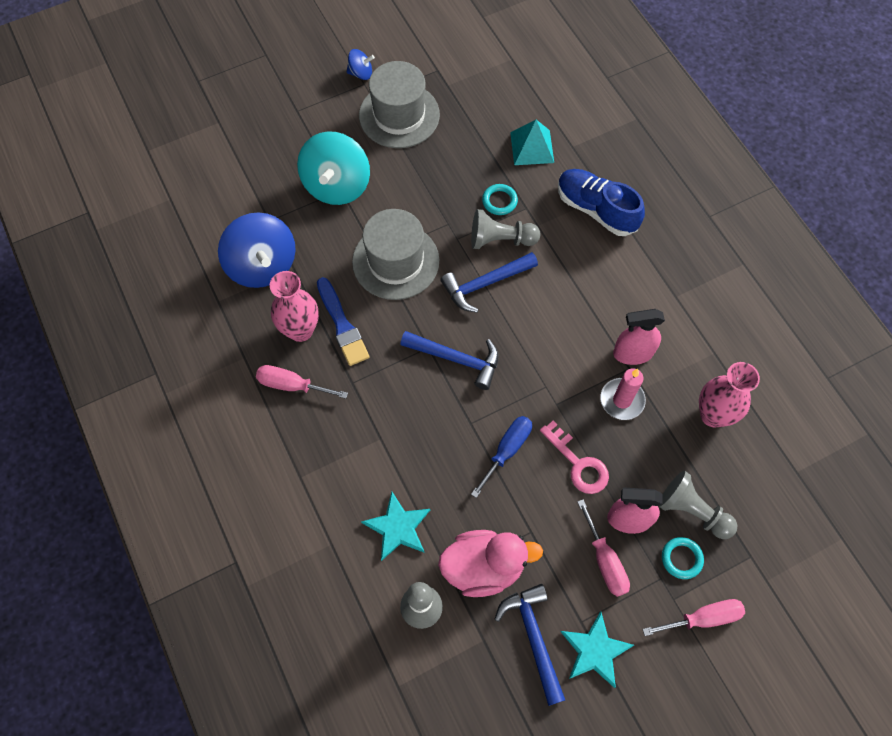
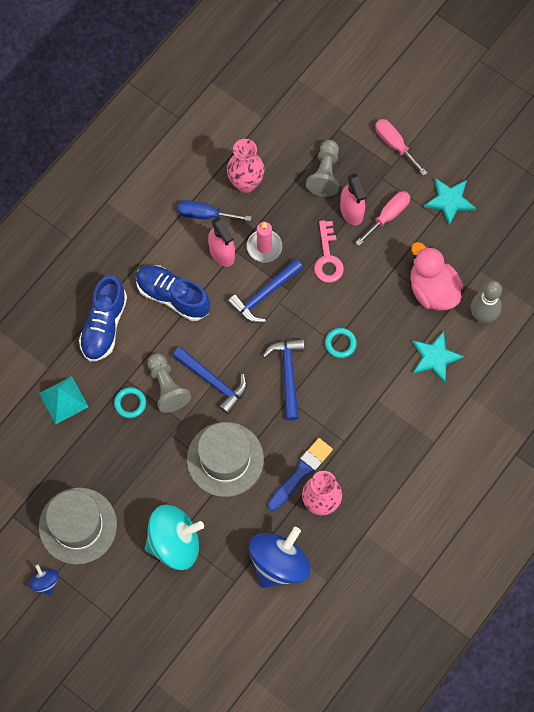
camera: 115 degrees left, 5 degrees up
(292, 385) = (368, 485): pink screwdriver -> none
(507, 450) = (342, 309): blue screwdriver -> blue screwdriver (205, 214)
(533, 638) = (461, 240): blue hammer -> blue hammer (264, 295)
(578, 464) = (328, 258): pink key -> pink key turned 150 degrees clockwise
(601, 284) = (173, 296): none -> blue shoe
(681, 558) = (362, 170): turquoise ring -> turquoise ring (340, 343)

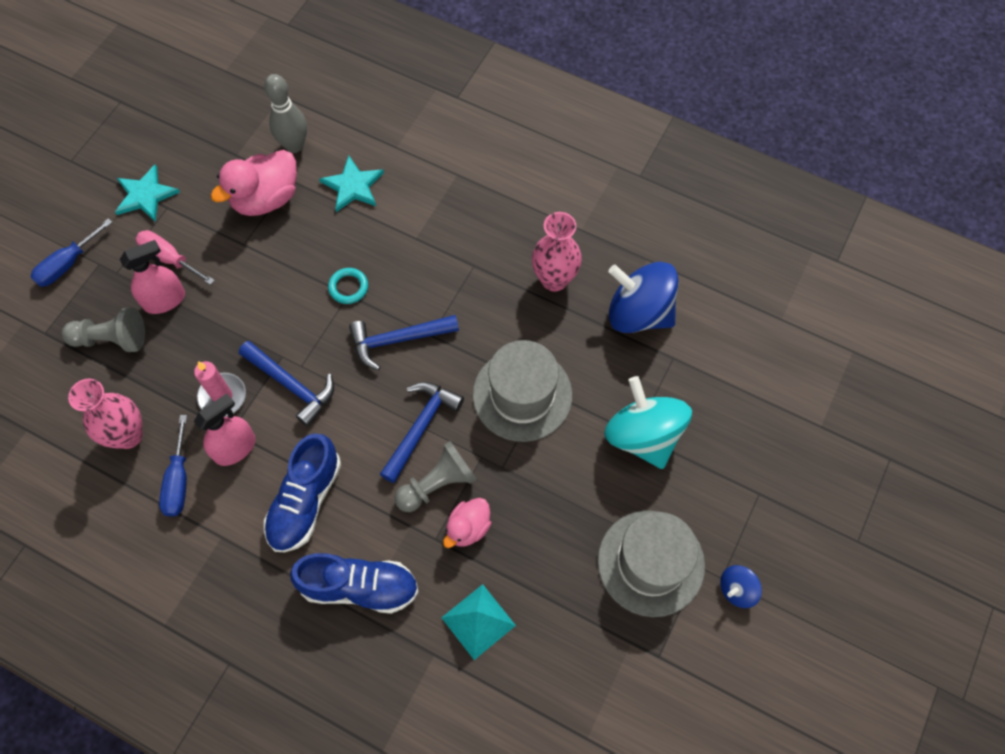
camera: 100 degrees left, 5 degrees down
(130, 403) = (468, 528): turquoise ring -> pink duck
(301, 472) = (522, 306): blue brush -> none
(328, 258) = (233, 318): pink key -> none
(394, 144) = (67, 264): pink screwdriver -> blue screwdriver

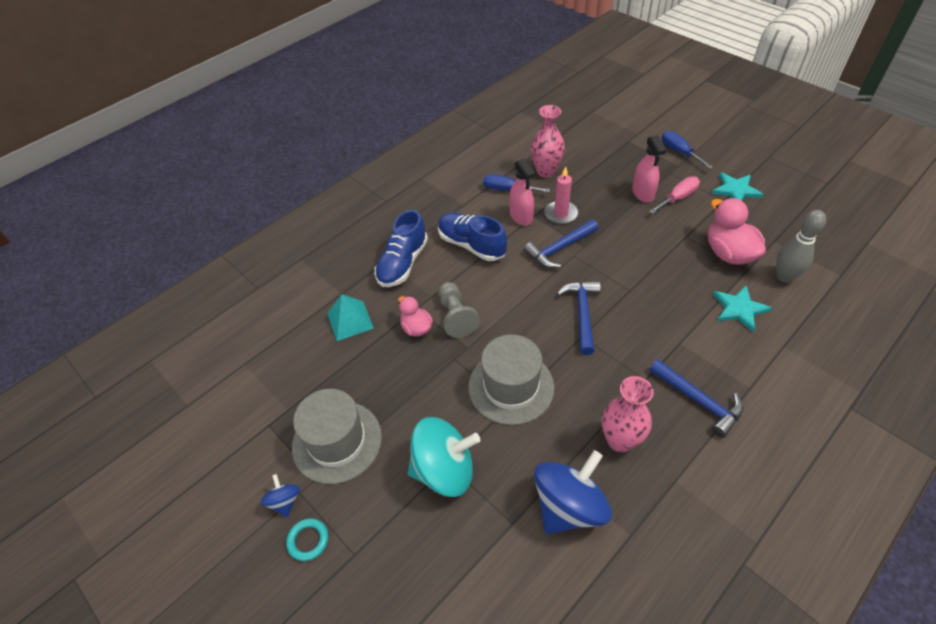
camera: 110 degrees right, 15 degrees down
(111, 339) = (617, 168): grey pawn -> none
(348, 287) = (637, 291): turquoise ring -> turquoise ring (308, 540)
(420, 427) = (504, 315): blue hammer -> blue hammer (698, 401)

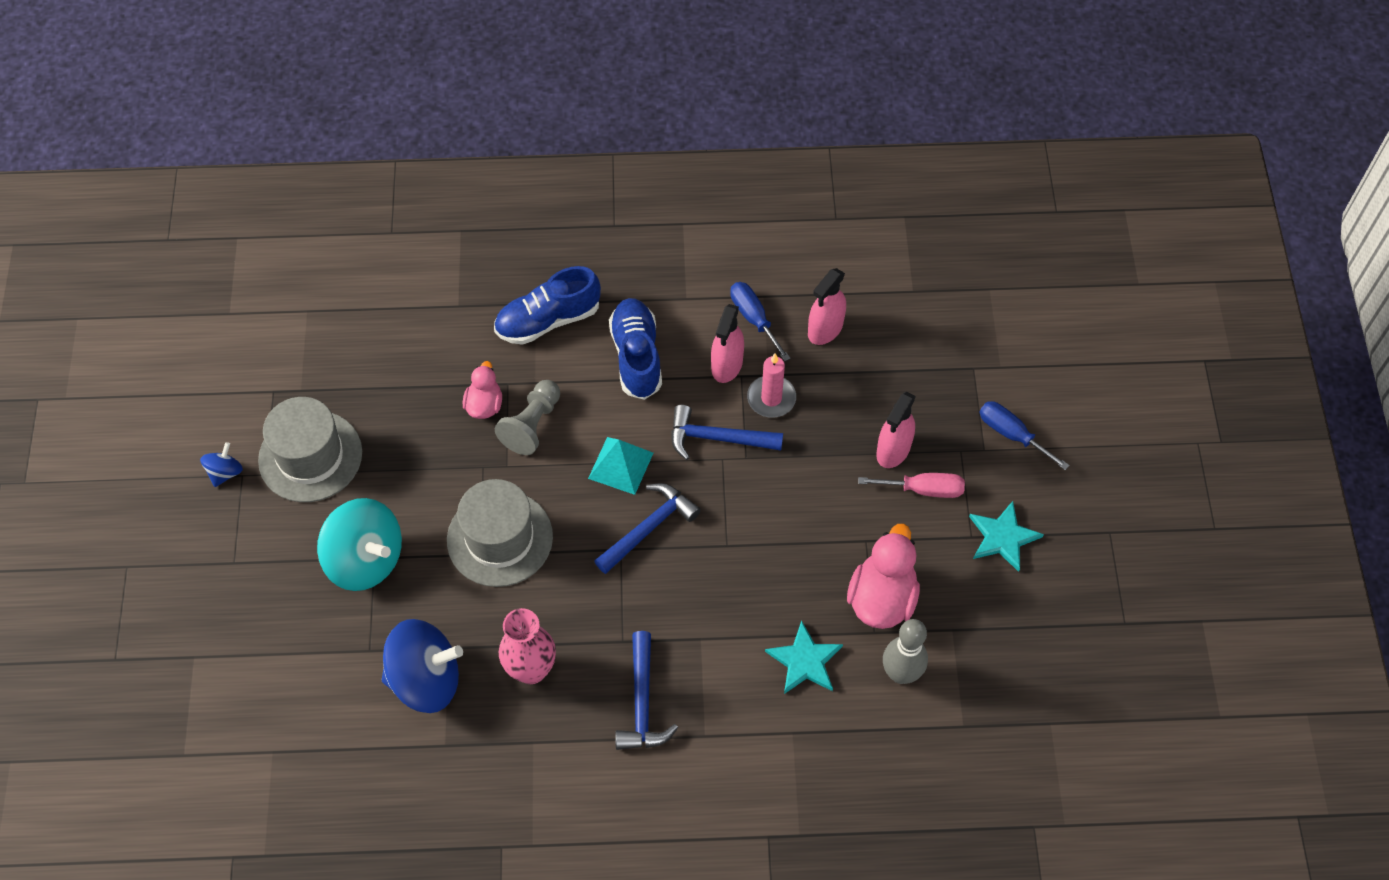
camera: 40 degrees right, 10 degrees up
(308, 540) = (213, 520): turquoise ring -> none
(350, 320) = (436, 344): turquoise pyramid -> turquoise pyramid (621, 465)
(546, 171) = (825, 329): pink vase -> pink spray bottle
(679, 152) = (1011, 434): blue screwdriver -> blue screwdriver turned 60 degrees counterclockwise

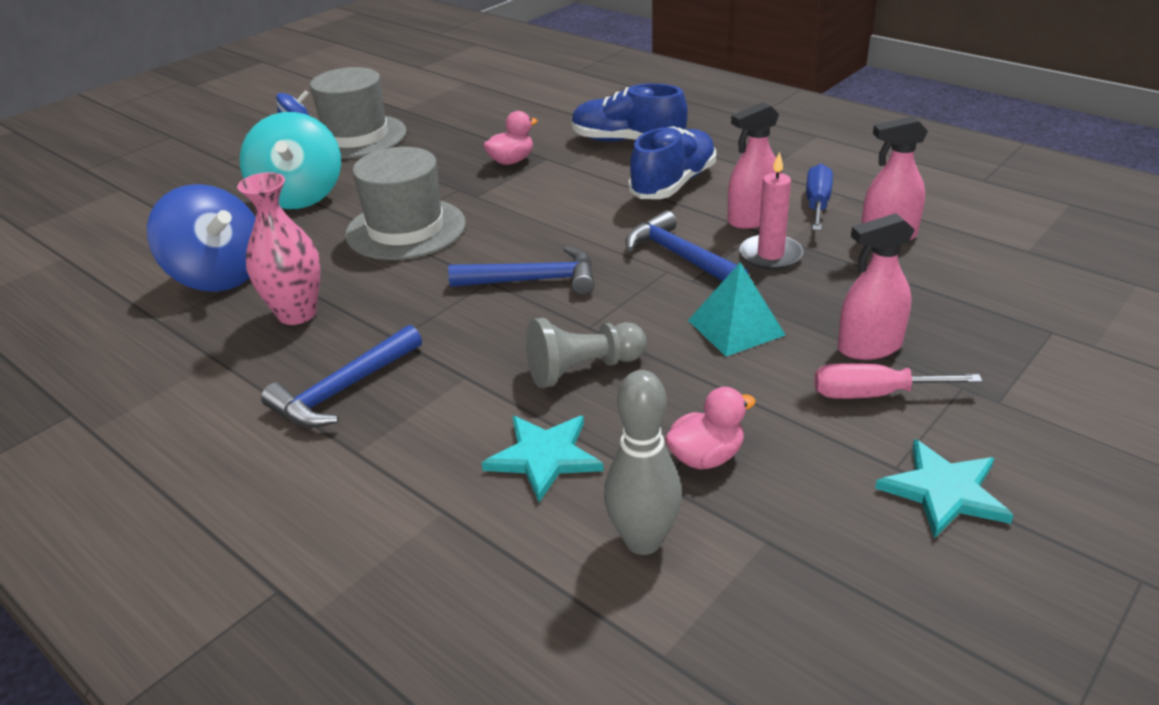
camera: 45 degrees right, 25 degrees down
(532, 425) = (530, 184): grey pawn -> grey pawn (583, 369)
(621, 465) = (567, 234): turquoise pyramid -> turquoise pyramid (736, 327)
(882, 598) = (706, 457): pink duck -> pink duck, size x0.59
(923, 489) = (873, 394): pink screwdriver -> pink screwdriver turned 135 degrees clockwise
(1011, 434) = (1055, 406): blue screwdriver -> none

